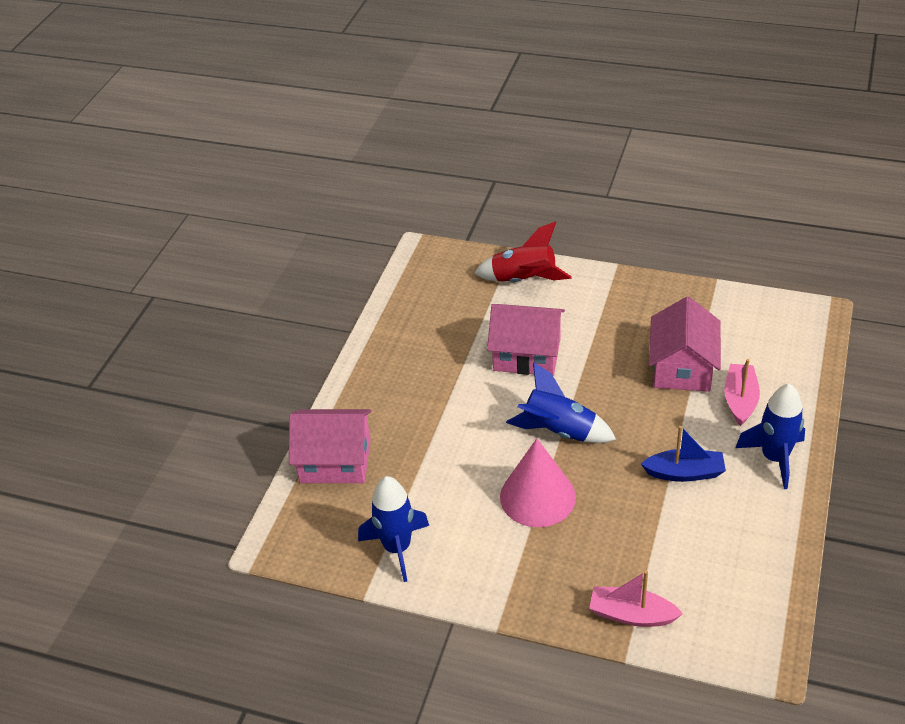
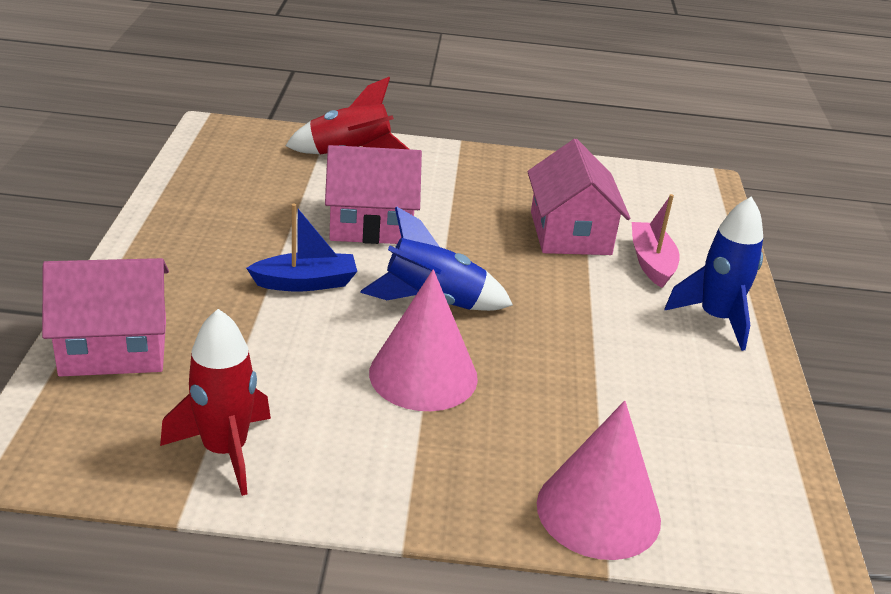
camera: 20 degrees left, 10 degrees down
(397, 548) = (224, 451): blue rocket -> red rocket
(631, 615) = (598, 511): pink boat -> pink cone
(684, 473) = (612, 339): blue boat -> blue boat (306, 283)

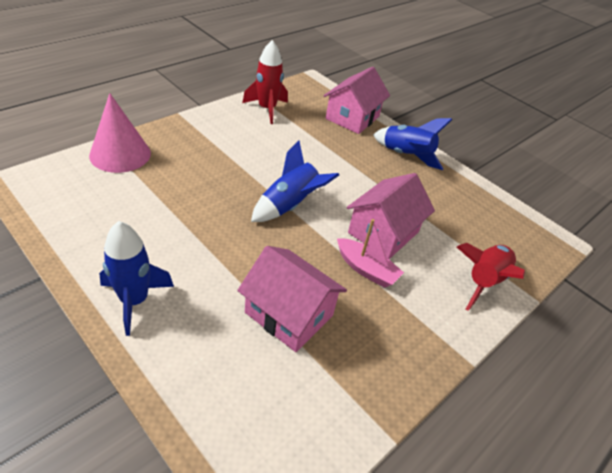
camera: 130 degrees right, 10 degrees up
(168, 259) = (406, 156): none -> blue rocket
(306, 283) = (348, 179): blue boat -> none
(423, 375) = (245, 167): pink cone -> none
(651, 262) = (214, 326): pink boat -> pink boat (366, 269)

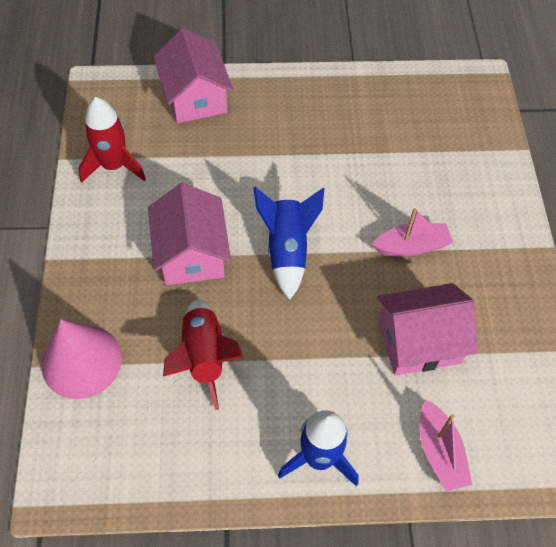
camera: 45 degrees left, 15 degrees up
(199, 378) = (439, 452): none -> pink boat
(383, 232) = (378, 199): pink house -> pink house (191, 253)
(406, 156) = (292, 98): blue rocket -> none
(483, 281) = (484, 170): red rocket -> red rocket (204, 357)

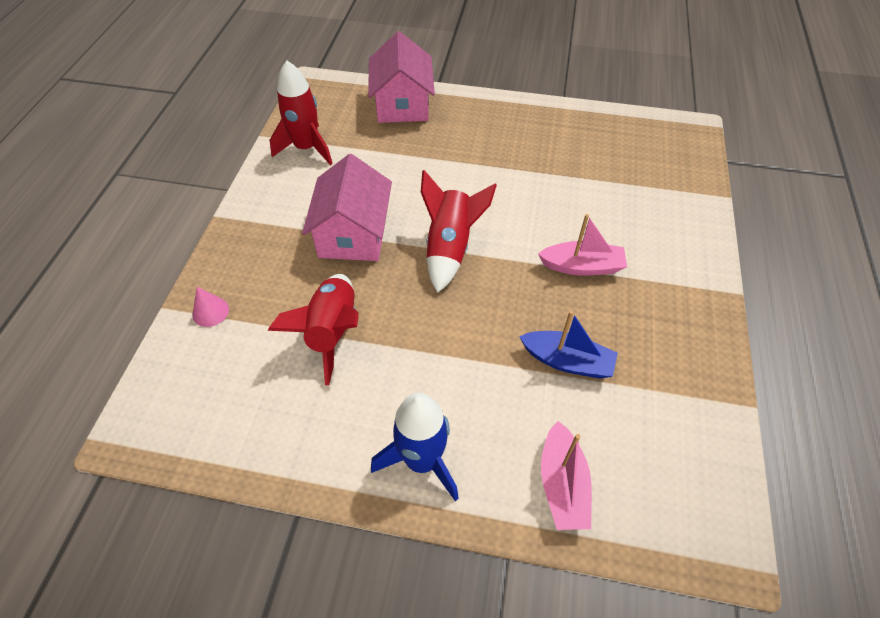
camera: 15 degrees right, 5 degrees down
(81, 361) = (210, 311): pink cone -> pink cone, size x0.43
(287, 250) = (450, 247): blue rocket -> red rocket
(419, 341) = (567, 361): pink house -> blue boat

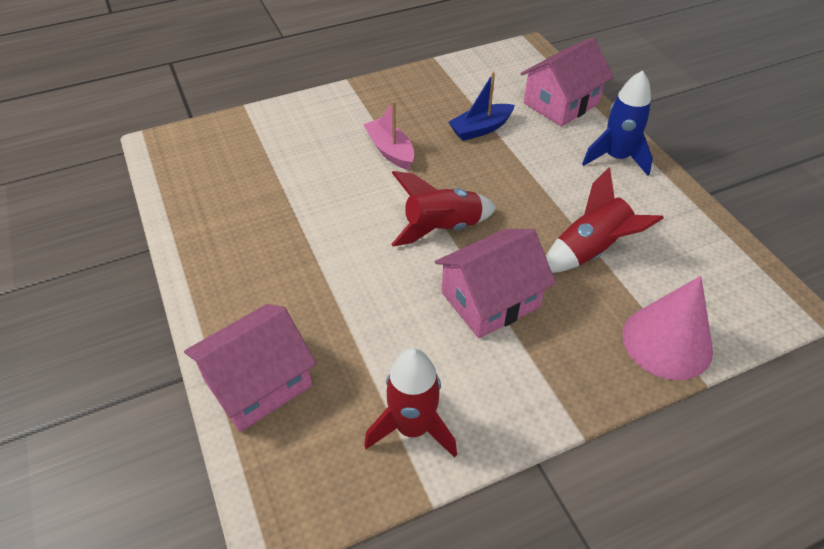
camera: 125 degrees left, 5 degrees down
(210, 311) = (667, 342): pink cone -> pink cone, size x2.31
(562, 484) = (561, 103): pink boat -> pink house
(567, 361) = (480, 129): blue boat -> blue boat turned 105 degrees counterclockwise

